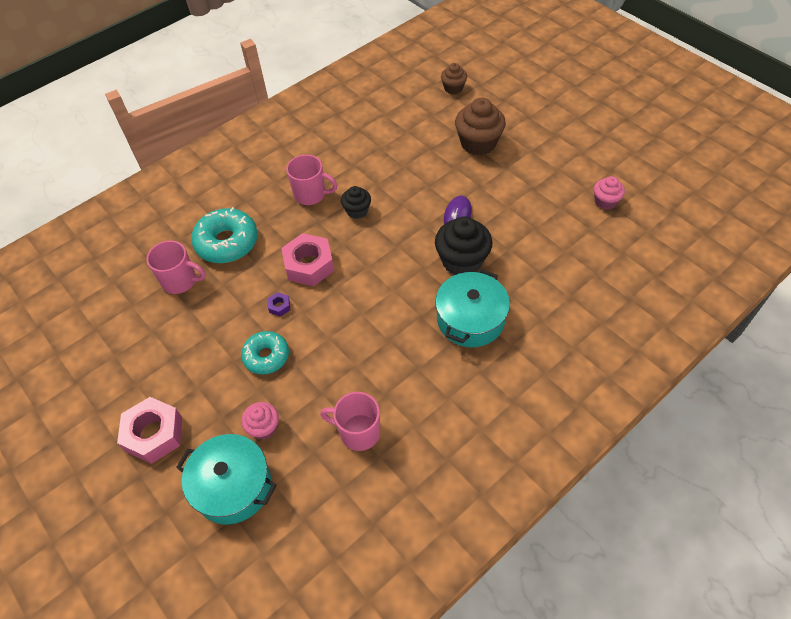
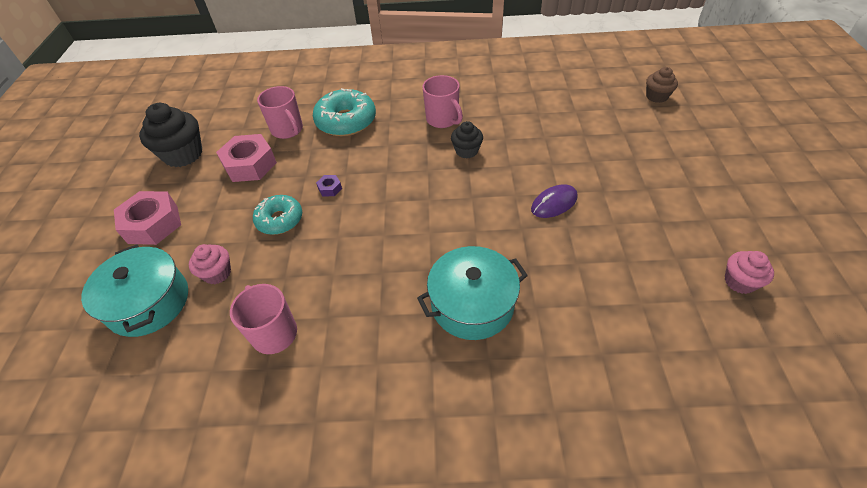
camera: 40 degrees right, 5 degrees down
(309, 265) = (385, 171): pink nut -> pink nut (250, 164)
(462, 261) = (517, 246): black cupcake -> black cupcake (183, 154)
(478, 143) = (637, 152): brown cupcake -> none

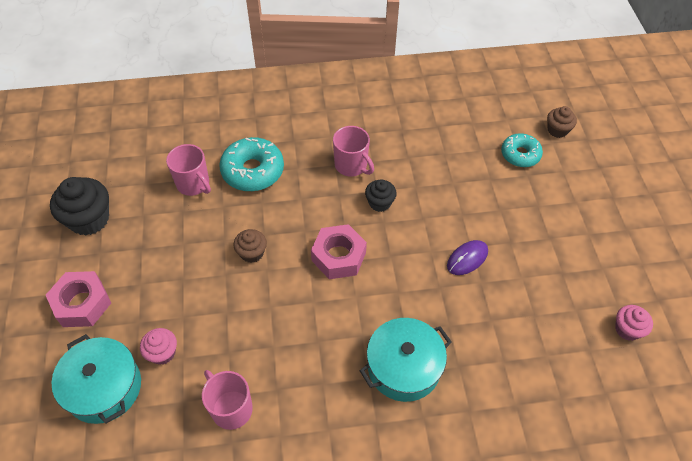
camera: 10 degrees left, 5 degrees up
(250, 164) = (164, 228): pink nut -> pink nut (338, 256)
(280, 220) = (209, 291): turquoise donut -> turquoise donut (520, 154)
(330, 188) = (252, 253): purple nut -> brown cupcake

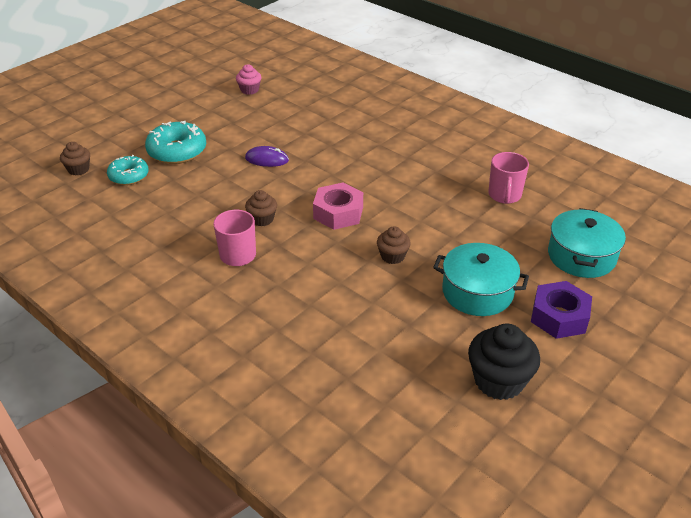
camera: 130 degrees left, 15 degrees down
(82, 303) = (559, 317): pink nut -> purple nut
(162, 353) = (522, 247): pink cupcake -> none
(193, 184) = (374, 338): pink mug -> none
(253, 171) = (313, 310): turquoise donut -> turquoise donut (177, 151)
(380, 203) = (262, 219): black cupcake -> brown cupcake
(403, 367) = (382, 148): turquoise pot -> turquoise pot (477, 292)

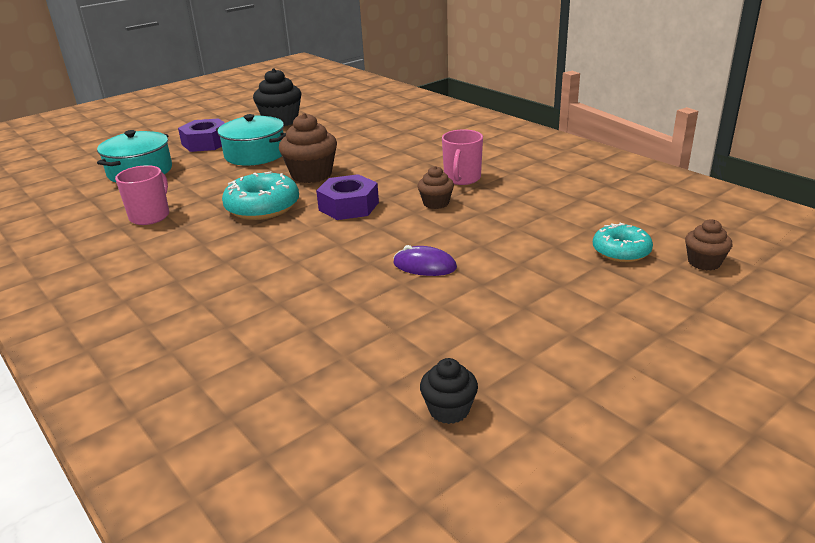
camera: 170 degrees left, 10 degrees down
(177, 151) = (564, 283): turquoise donut -> turquoise donut (262, 207)
(249, 90) = (449, 410): pink cupcake -> black cupcake
(338, 213) = (349, 206): pink nut -> purple nut
(392, 256) = (311, 174): brown cupcake -> brown cupcake, size x1.75

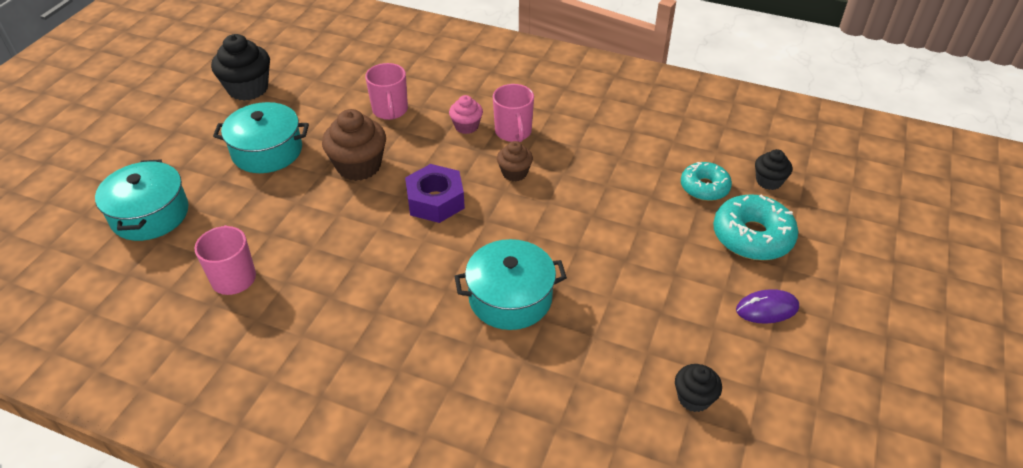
camera: 30 degrees left, 15 degrees up
(206, 143) = (188, 147): purple nut -> none
(262, 207) = (348, 228): turquoise donut -> turquoise donut (752, 236)
(344, 281) = (510, 298): none -> turquoise pot
(371, 149) = (390, 110): none -> pink mug
(424, 168) = (466, 126): none -> pink cupcake
(424, 266) = (564, 255): purple mouse -> purple mouse (767, 309)
(704, 262) = (768, 181): brown cupcake -> black cupcake

